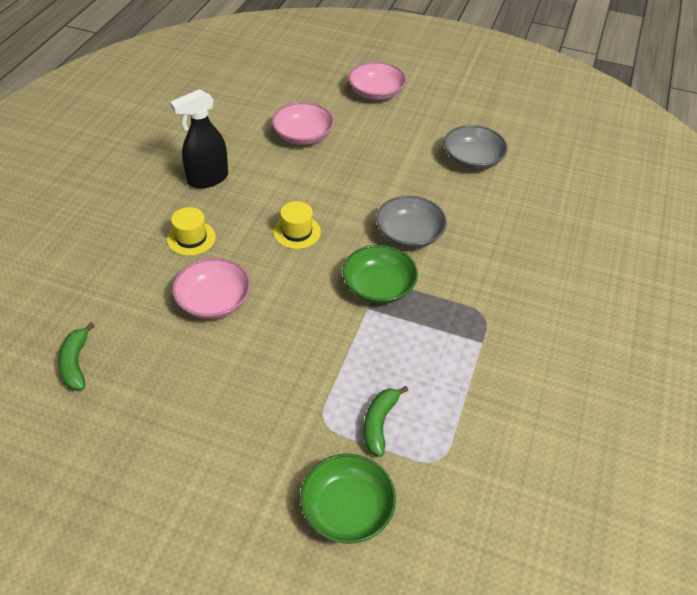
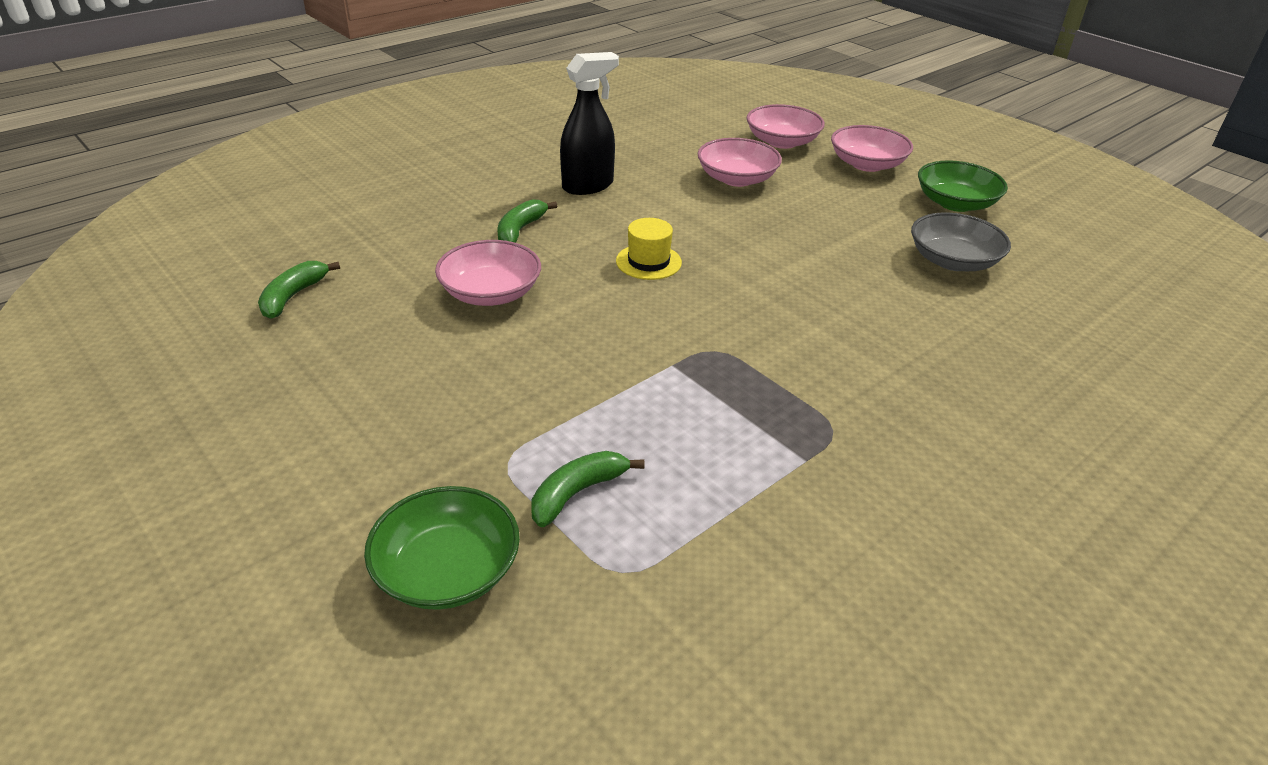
camera: 30 degrees right, 10 degrees down
(191, 238) = (520, 230): yellow hat -> green banana
(207, 179) = (588, 186): black spray bottle -> black spray bottle turned 150 degrees clockwise
(310, 89) = (782, 142): none -> pink bowl
(378, 286) = (706, 347): green bowl -> green bowl (955, 203)
(409, 234) = (795, 309): grey bowl -> none

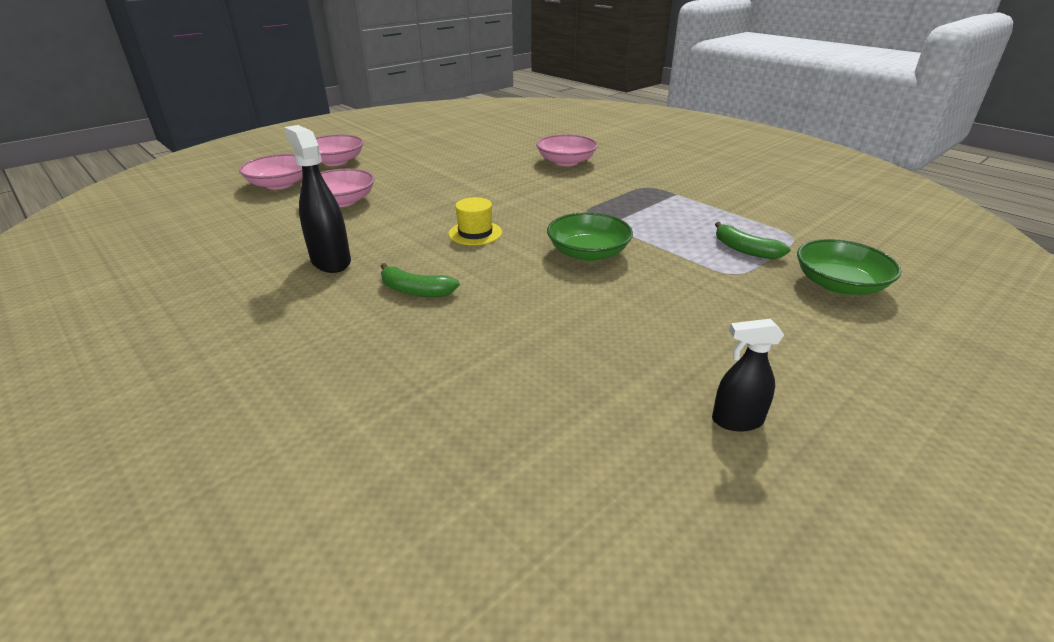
camera: 90 degrees left, 5 degrees down
(238, 393) = (736, 420): none -> black spray bottle
(293, 296) = (556, 422): green banana -> none
(490, 293) = (530, 297): pink bowl -> pink bowl (566, 162)
(953, 261) = (473, 151): grey bowl -> none
(955, 203) = (402, 145): green bowl -> green bowl (588, 253)

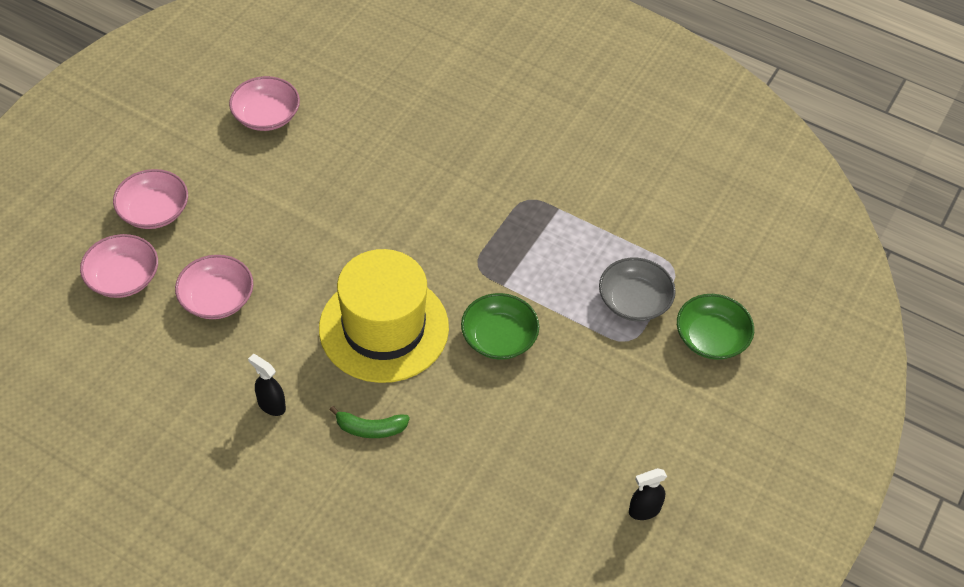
camera: 20 degrees left, 20 degrees up
(331, 261) = (271, 405): black spray bottle -> black spray bottle, size x0.62
(475, 233) = (384, 328): yellow hat -> yellow hat, size x2.46
(566, 162) = (425, 157): pink bowl -> pink bowl (266, 116)
(745, 250) = (634, 301): green banana -> grey bowl

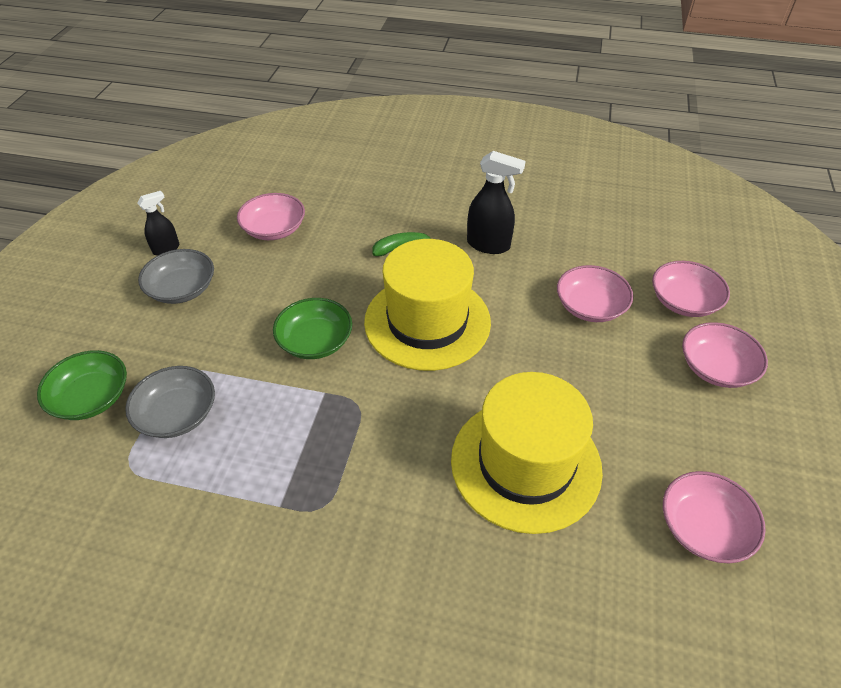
camera: 165 degrees right, 5 degrees down
(271, 405) = (488, 245): black spray bottle -> black spray bottle, size x1.61
(363, 185) = (525, 463): none -> yellow hat
(511, 505) = (274, 229): none -> pink bowl
(627, 442) = (182, 289): none -> grey bowl

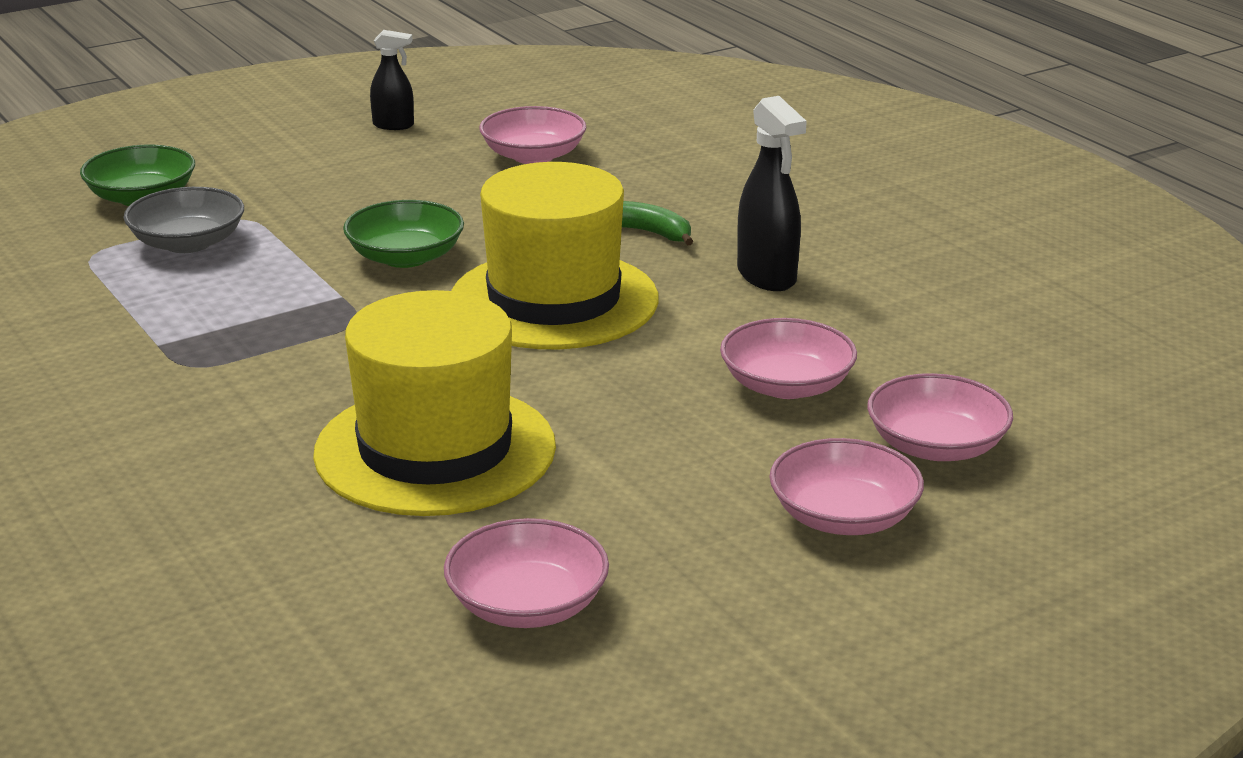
camera: 45 degrees right, 20 degrees down
(182, 289) = (352, 161): grey bowl -> none

